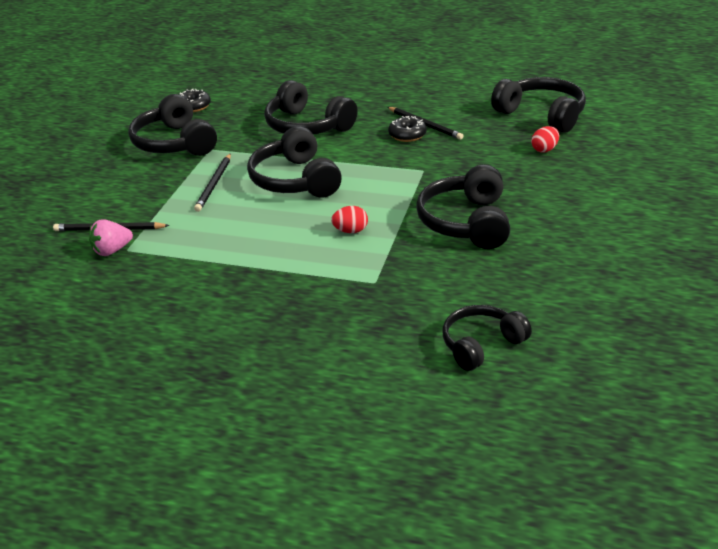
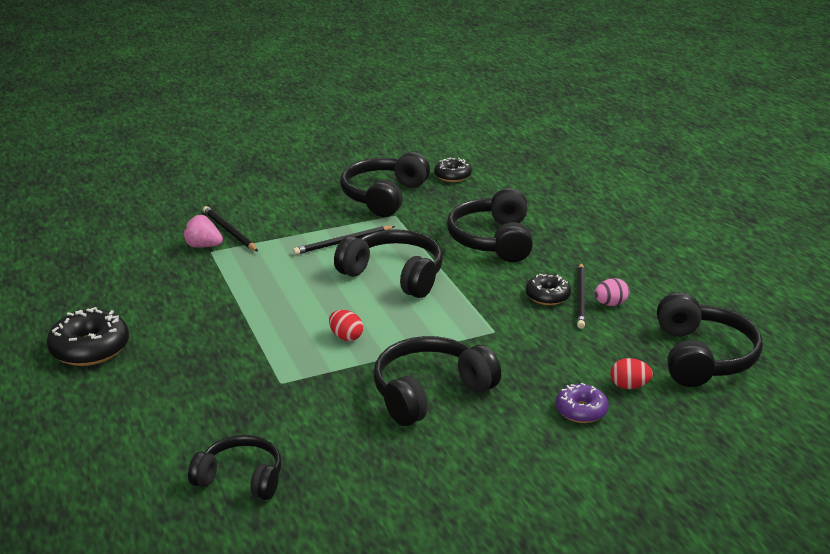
camera: 50 degrees right, 5 degrees down
(191, 368) = (90, 349): none -> black donut
(295, 180) = (394, 275): black headphones -> black headphones turned 90 degrees clockwise
(446, 118) = (610, 304): none -> pink egg
(552, 176) = (581, 410): none -> purple donut

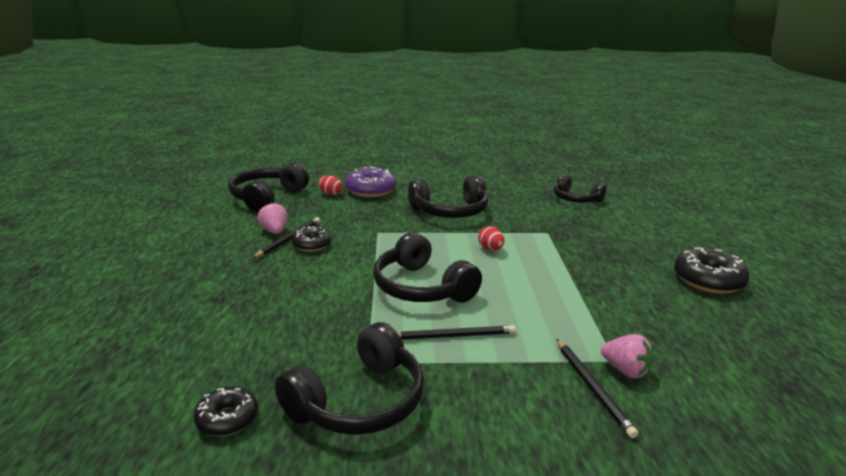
camera: 160 degrees left, 5 degrees down
(493, 240) = (295, 302): black headphones -> none
(581, 410) = (371, 190): purple donut -> purple donut, size x1.63
(610, 304) = (274, 231): pink egg -> pink strawberry

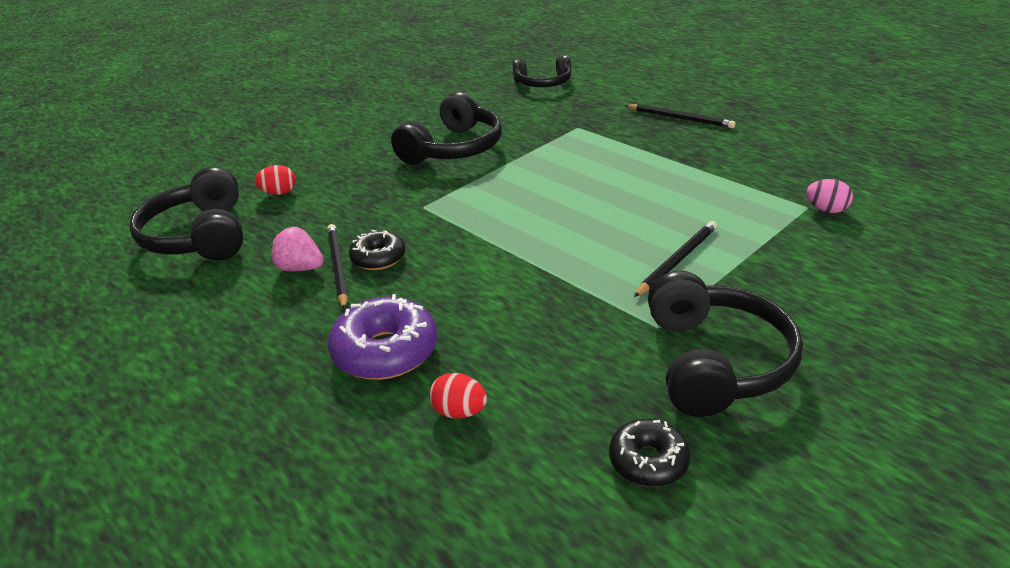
camera: 40 degrees left, 10 degrees up
(371, 190) = (321, 166): purple donut -> purple donut (385, 351)
(421, 287) = (572, 236): black headphones -> none
(490, 249) = (560, 167): red egg -> red egg (459, 412)
(592, 388) = (831, 236): black pencil -> black pencil (680, 118)
(625, 370) = (826, 210): pink strawberry -> pink egg
(708, 280) = (755, 110): black donut -> none

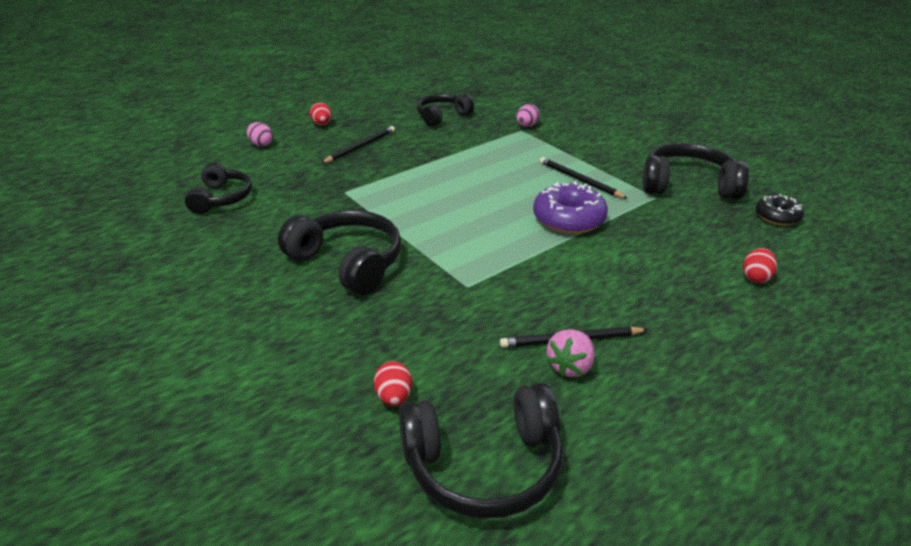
camera: 85 degrees left, 0 degrees up
(378, 258) = (558, 314): black donut -> none
(385, 351) = (696, 310): purple donut -> purple donut (569, 219)
(653, 76) = (261, 144): none -> pink egg
(721, 92) = (322, 124): none -> red egg
(803, 150) = (442, 116): none -> black headphones

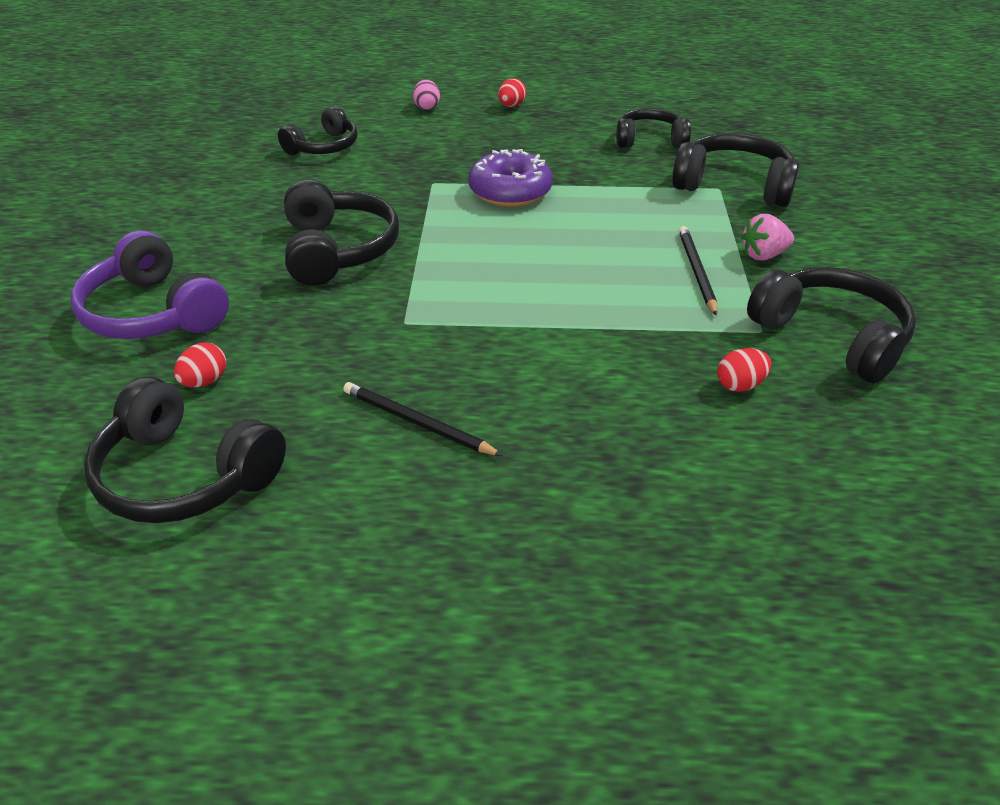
camera: 40 degrees right, 5 degrees up
(271, 374) = (153, 313): none -> purple headphones
(360, 147) = (514, 143): black pencil -> none
(526, 126) = (734, 185): pink egg -> black headphones
(569, 219) = (612, 307): purple donut -> purple donut (510, 192)
(570, 366) = (378, 445): pink strawberry -> pink strawberry (763, 255)
(756, 277) = (732, 479): red egg -> red egg (740, 385)
(777, 217) = (896, 430): black donut -> none

